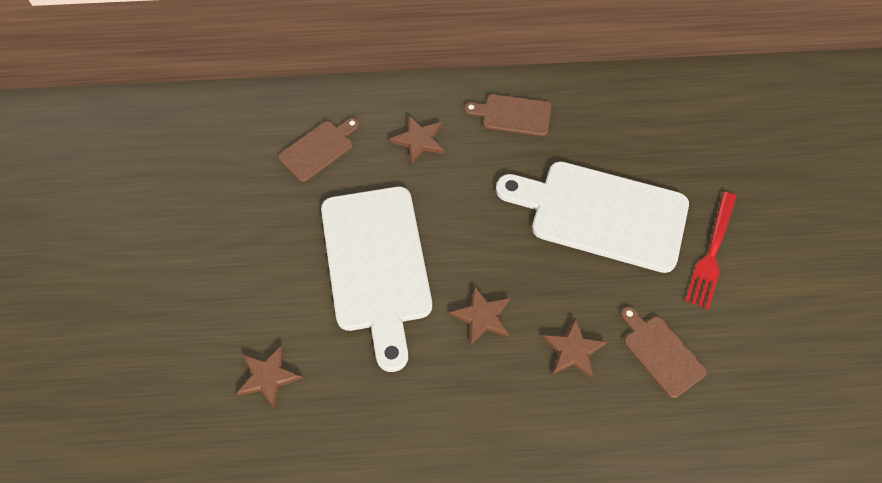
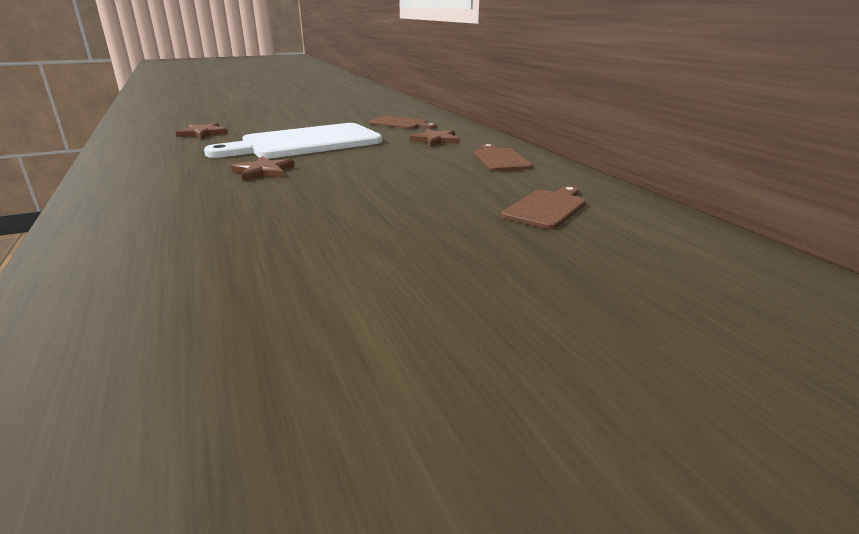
camera: 70 degrees right, 35 degrees down
(573, 350) = (227, 204): brown star -> none
(601, 214) = (413, 198): white cutting board -> none
(661, 352) = (226, 243): brown cutting board -> brown cutting board (547, 208)
(711, 253) = (398, 258): red fork -> none

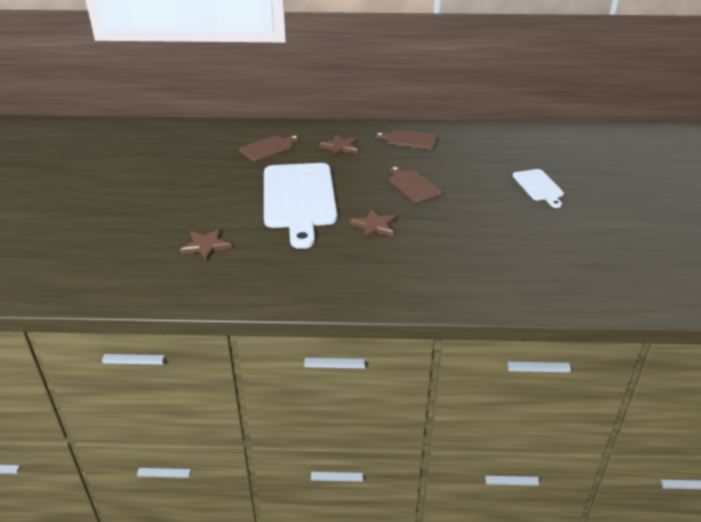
camera: 65 degrees left, 10 degrees up
(456, 240) = (538, 187): none -> white cutting board
(547, 208) = (507, 153): brown cutting board -> brown cutting board (413, 185)

